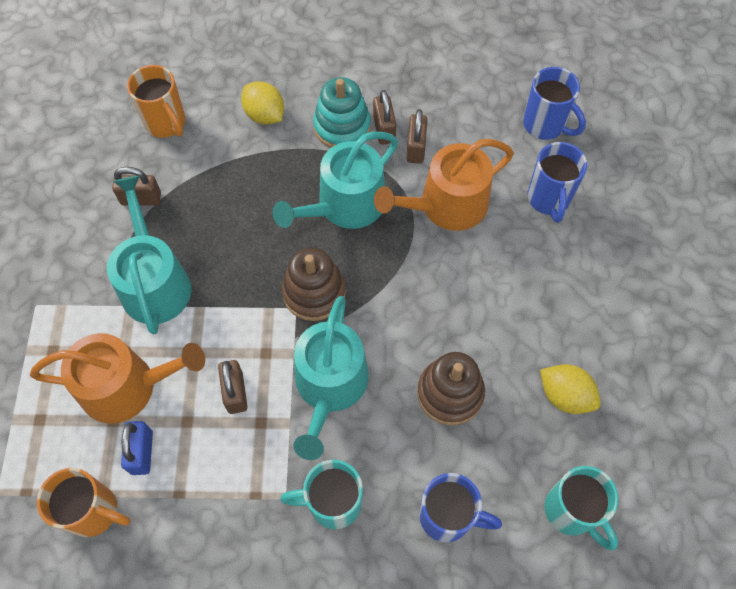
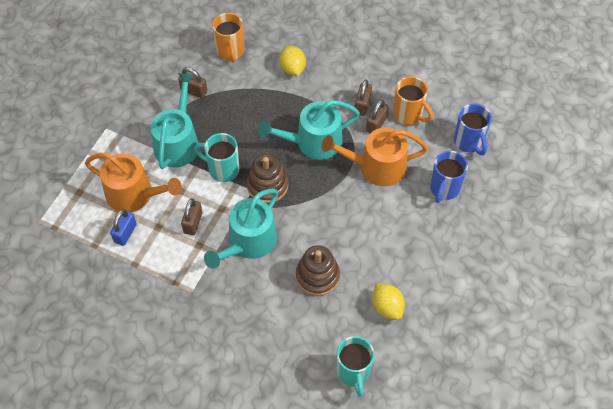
camera: 25 degrees right, 5 degrees down
(95, 511) = (85, 253): orange mug -> orange mug (408, 115)
(332, 503) = (216, 306): turquoise mug -> turquoise mug (222, 169)
(342, 126) = (337, 94): turquoise stacking toy -> none
(448, 516) = (278, 342): blue mug -> none

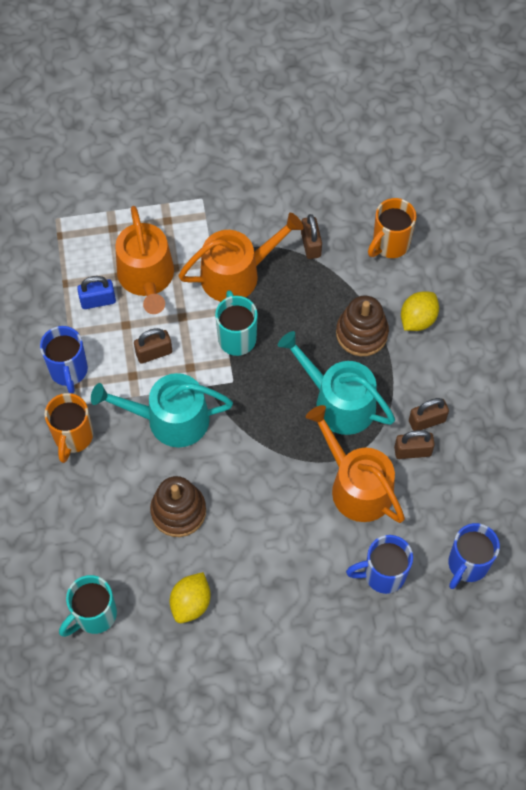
camera: 55 degrees right, 5 degrees up
(162, 282) = (69, 371): none -> blue mug
(178, 142) = (237, 274): turquoise watering can -> orange watering can
(267, 185) = (249, 393): brown stacking toy -> brown stacking toy (361, 333)
(408, 115) = (453, 477): orange mug -> orange mug (73, 437)

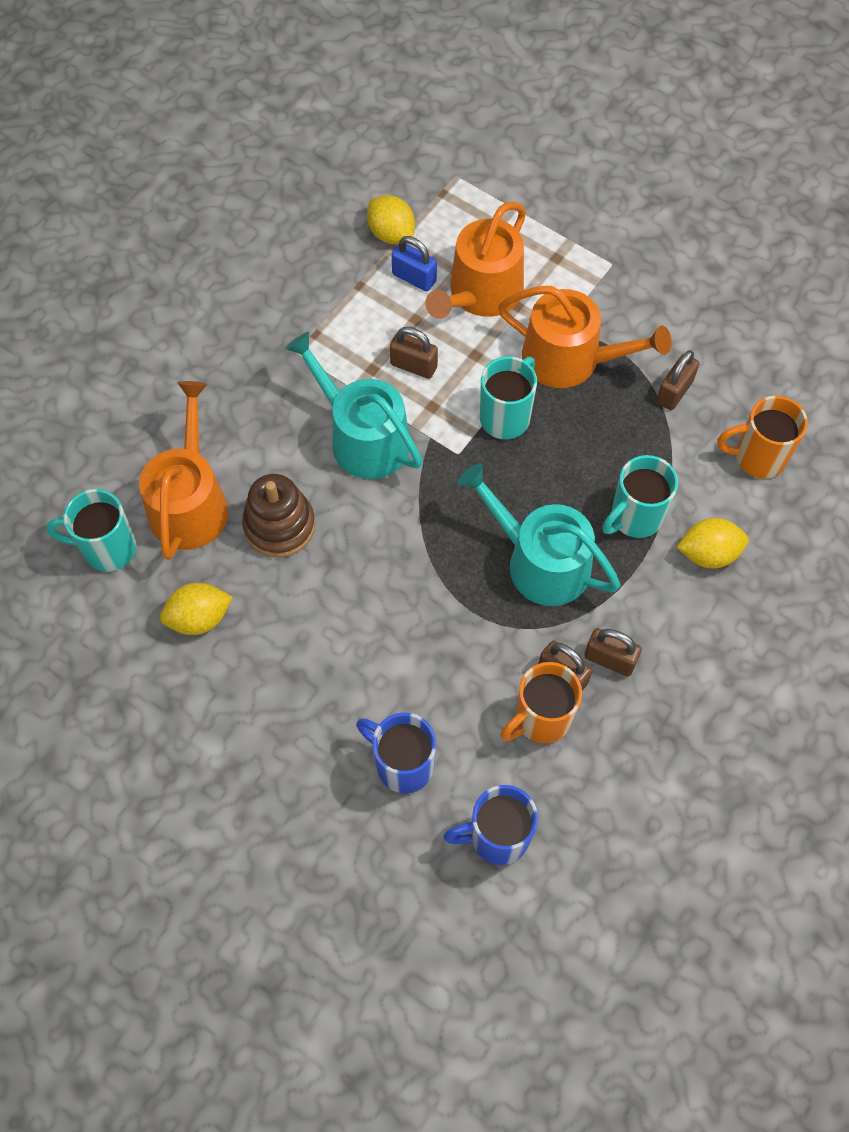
camera: 45 degrees right, 0 degrees up
(56, 286) = (391, 234): none -> yellow lemon
(69, 371) = (321, 317): blue mug -> none
(73, 437) = (261, 378): orange mug -> orange mug (540, 719)
(338, 401) = (539, 561): turquoise watering can -> turquoise watering can turned 45 degrees counterclockwise
(356, 485) = (470, 656): orange watering can -> orange watering can (190, 502)
(361, 333) = (634, 517): brown stacking toy -> turquoise mug

